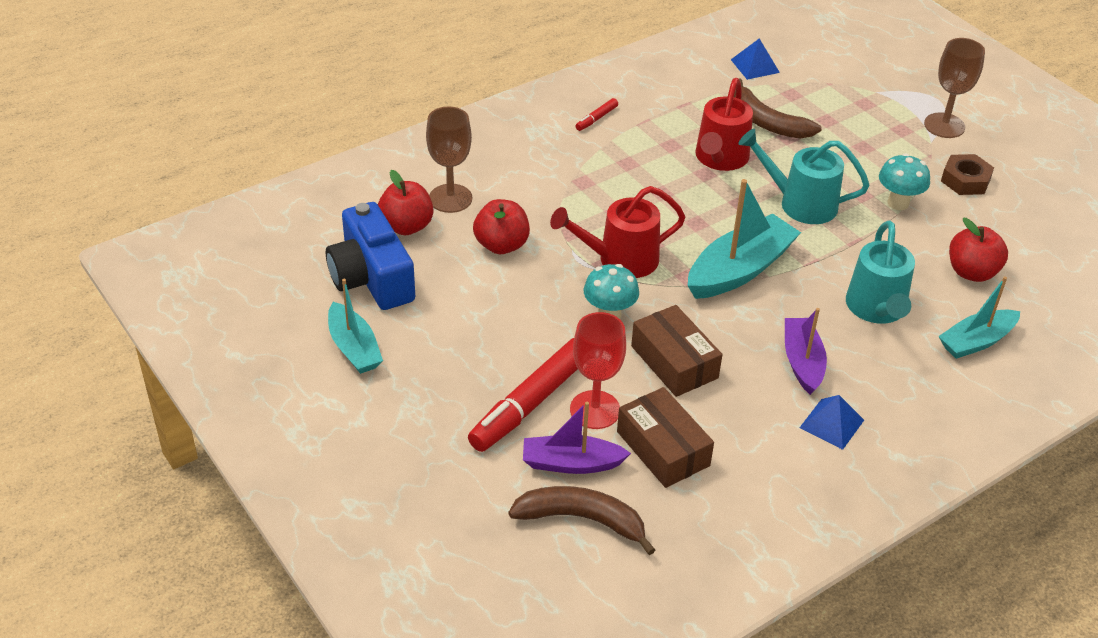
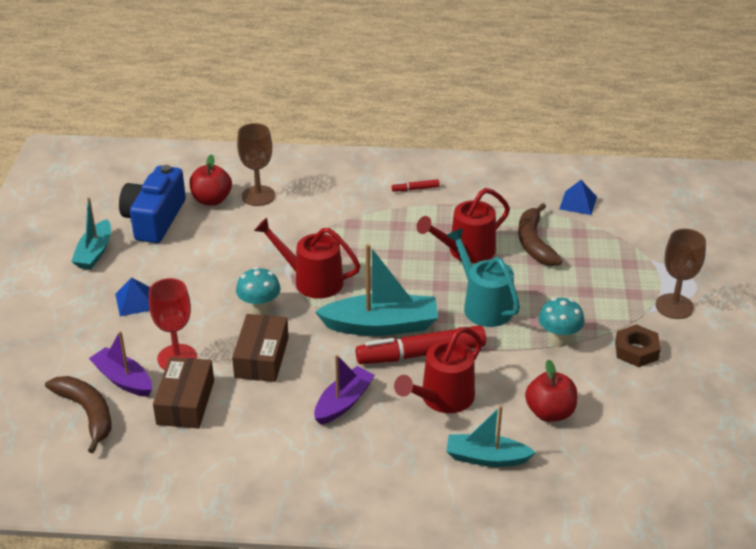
camera: 40 degrees right, 5 degrees down
(501, 245) = (251, 237): red apple -> none
(531, 403) = (146, 334): red marker -> red marker (421, 354)
(831, 423) = (309, 449): blue pyramid -> blue pyramid (135, 301)
(877, 309) = (442, 399): turquoise watering can -> red watering can

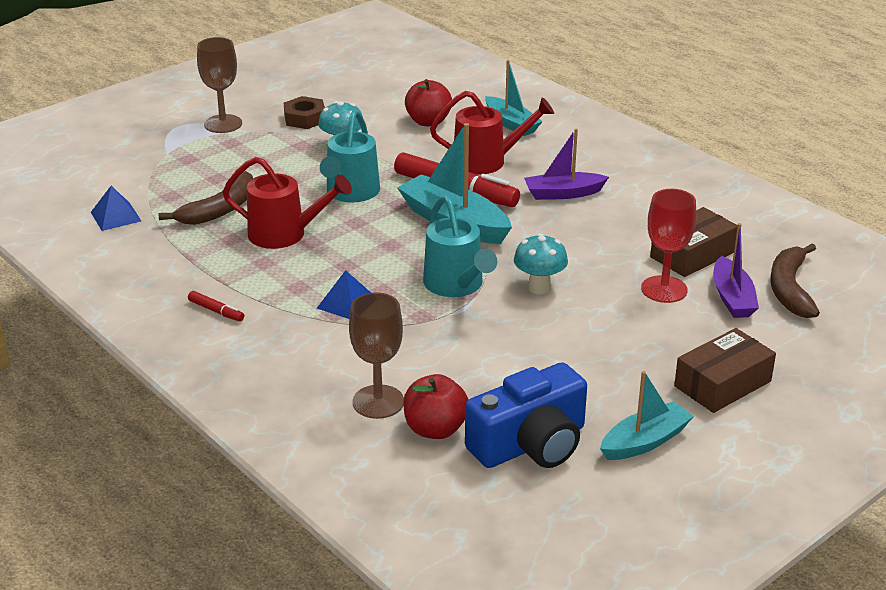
camera: 135 degrees left, 5 degrees down
(135, 301) = (652, 360): blue pyramid -> blue pyramid (347, 303)
(261, 357) = (587, 252): brown box -> brown box (722, 384)
(311, 280) = (457, 285): red watering can -> turquoise watering can

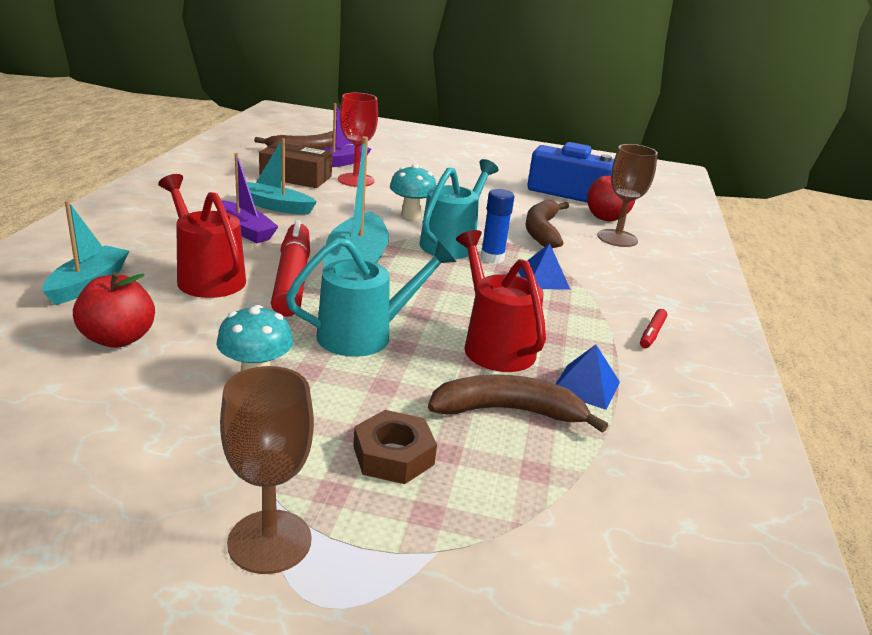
camera: 130 degrees left, 5 degrees down
(116, 216) = (639, 495): blue pyramid -> blue pyramid (585, 386)
(216, 311) = (652, 333): red marker -> red marker turned 150 degrees counterclockwise
(305, 118) = (179, 451): brown nut -> brown nut (393, 455)
(408, 294) = (492, 258): none -> blue glue stick
(439, 356) = (542, 231): none -> brown banana
(645, 441) = (516, 169): turquoise boat -> turquoise boat (275, 206)
(722, 384) = (436, 158): brown box -> none

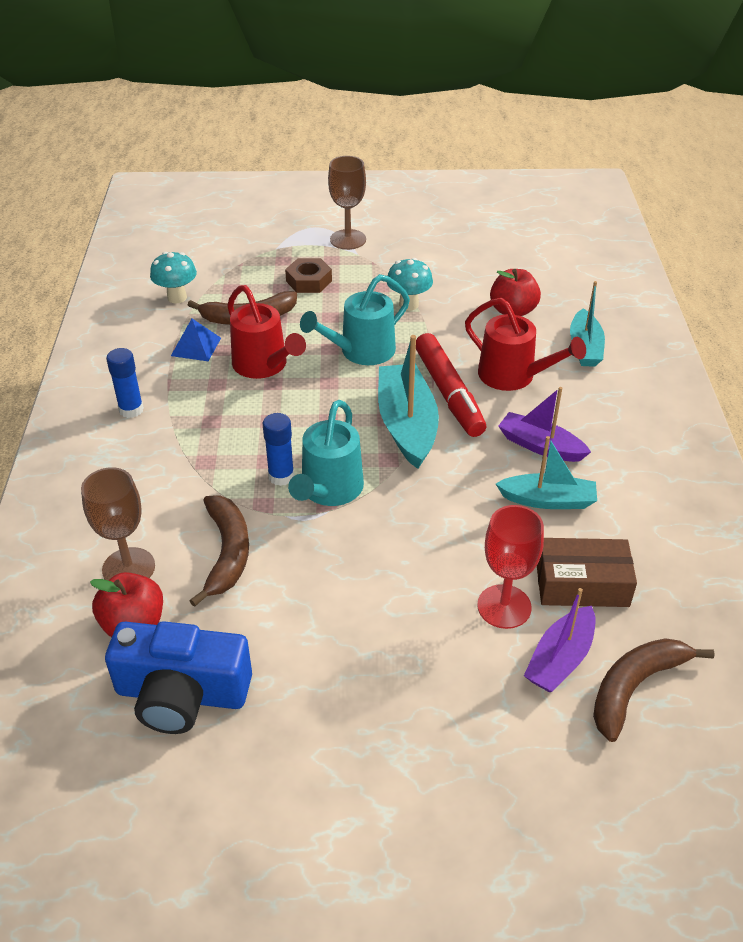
camera: 170 degrees right, 15 degrees up
(411, 215) = (393, 534): turquoise mushroom -> turquoise mushroom (177, 297)
(543, 279) = (226, 457): blue pyramid -> none
(652, 333) = (131, 410): red marker -> blue glue stick

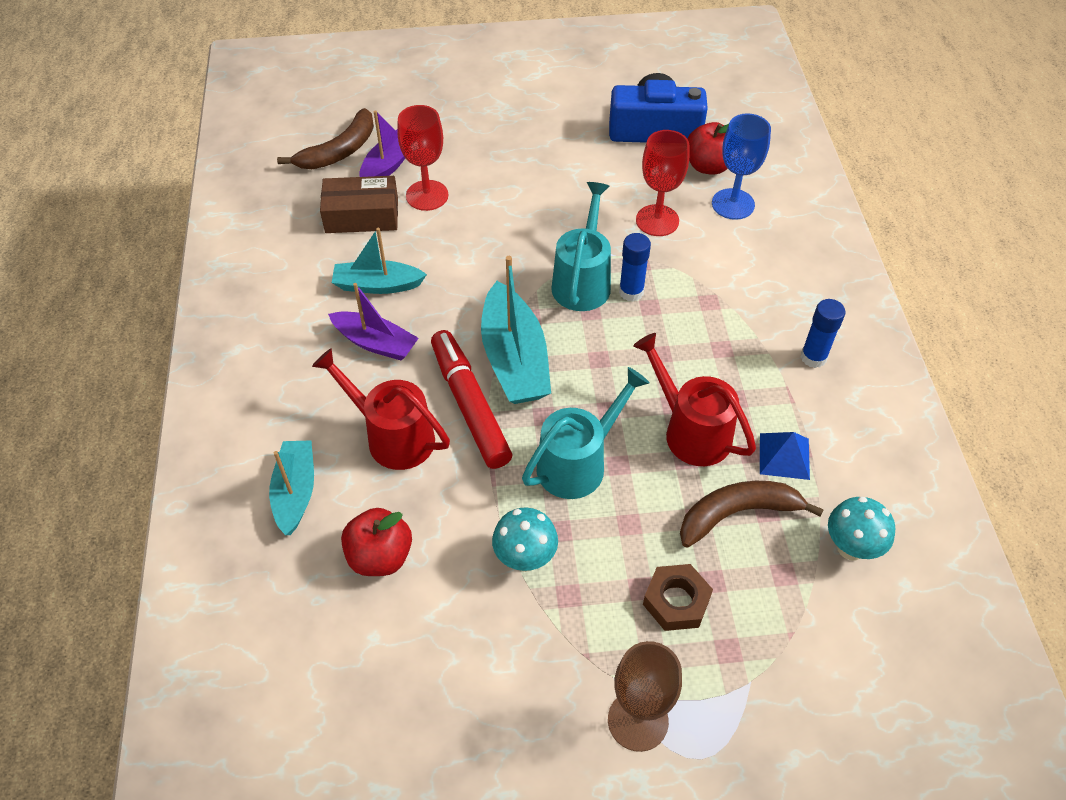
camera: 175 degrees right, 10 degrees up
(128, 568) = (733, 204): brown goblet -> blue goblet
(227, 553) = (657, 220): brown banana -> red goblet

